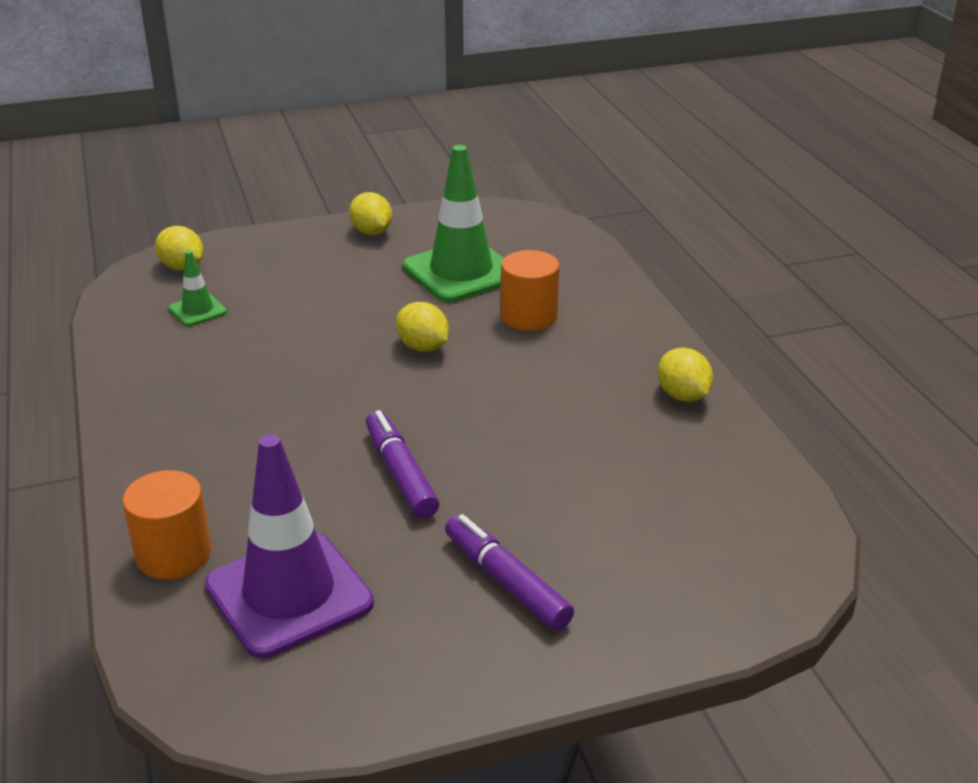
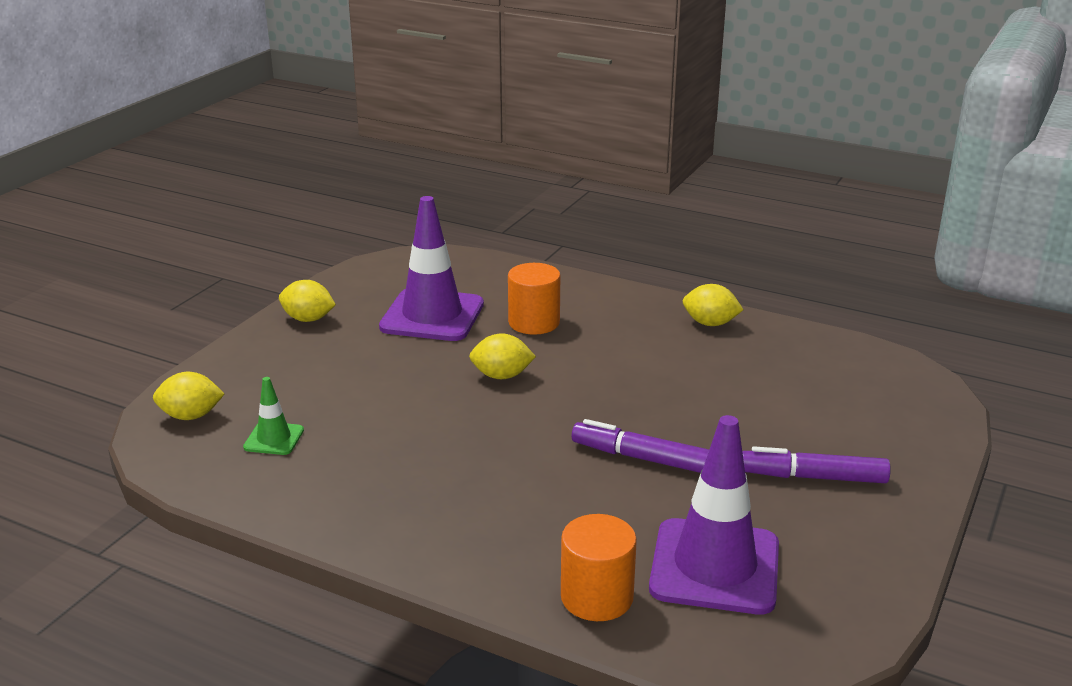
camera: 45 degrees left, 5 degrees down
(461, 272) = (432, 316): green traffic cone -> purple traffic cone

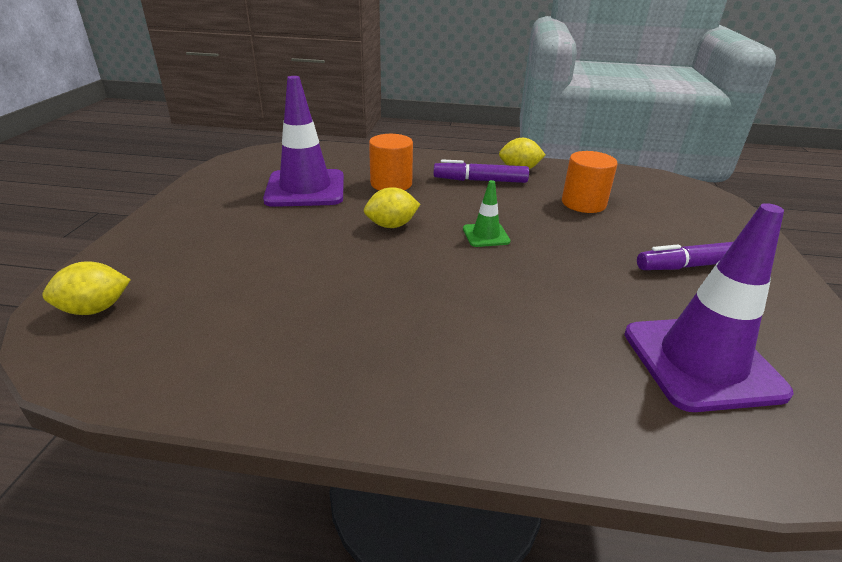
camera: 20 degrees left, 5 degrees up
(274, 439) = (199, 317): green traffic cone -> green traffic cone (486, 235)
(308, 319) = (195, 204): yellow lemon -> none
(597, 597) = (632, 424): orange cylinder -> orange cylinder (583, 203)
(640, 457) = (553, 273): purple marker -> purple marker (480, 180)

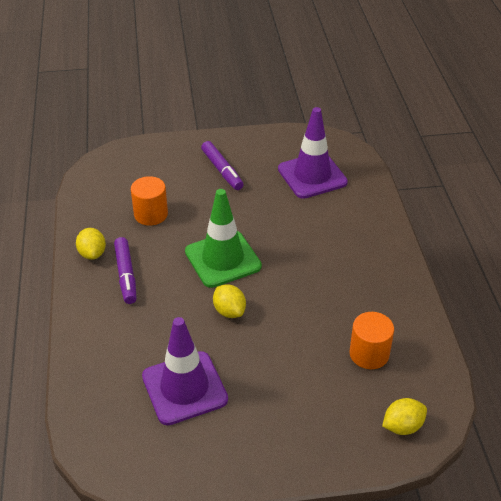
camera: 105 degrees left, 10 degrees up
(95, 309) = (402, 426): yellow lemon -> yellow lemon turned 75 degrees counterclockwise
(391, 184) = (152, 331): orange cylinder -> orange cylinder (369, 354)
(486, 235) = (223, 259): green traffic cone -> green traffic cone, size x2.12

